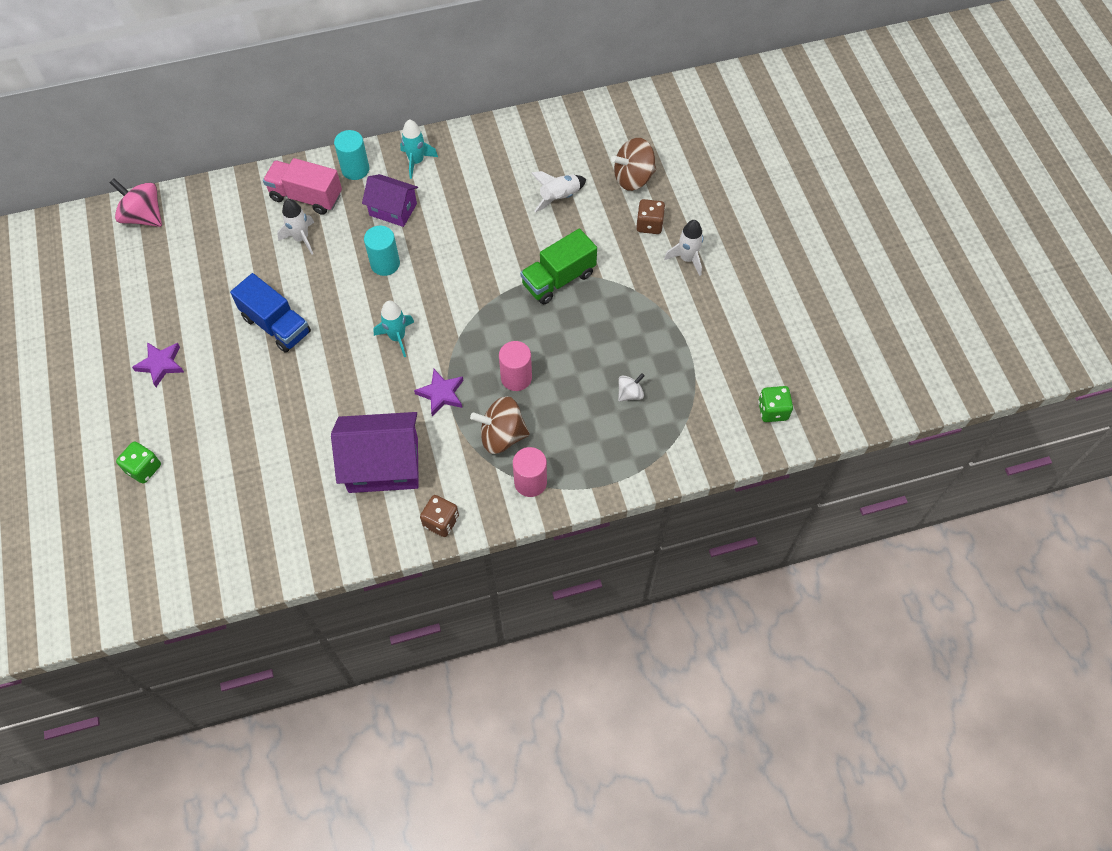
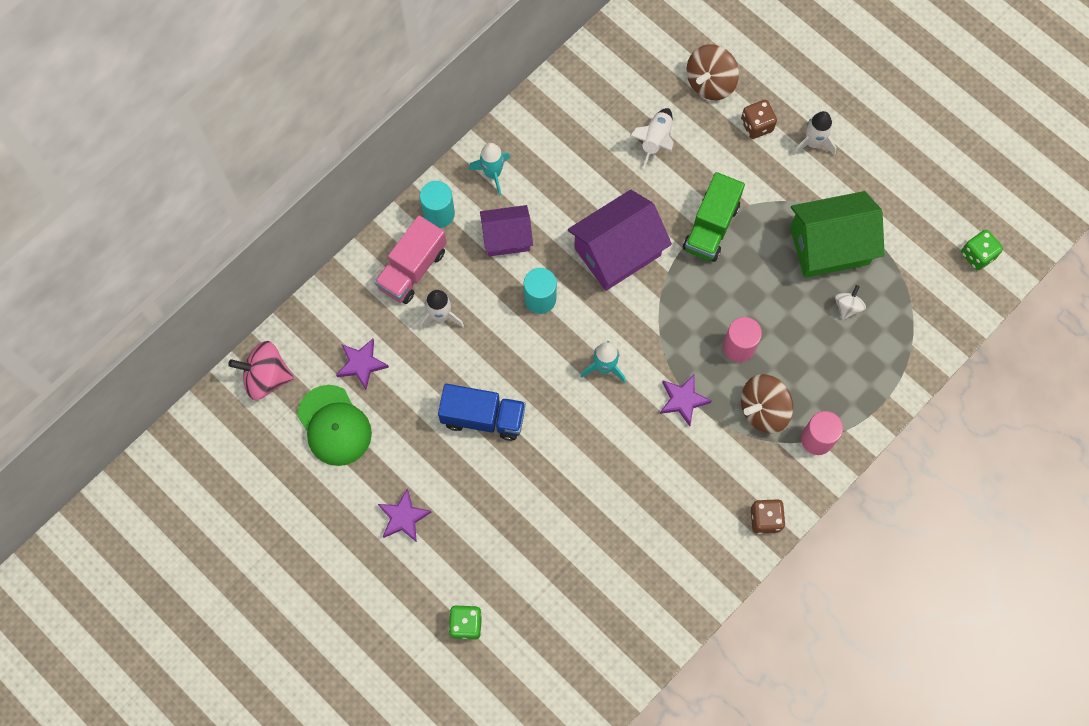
camera: 30 degrees left, 10 degrees up
(164, 274) = (334, 425): none -> green cap
(217, 242) = (361, 364): none -> purple star
(306, 196) = (412, 269): pink truck -> pink truck turned 45 degrees counterclockwise
(383, 465) = (679, 496): purple house -> purple house (617, 251)
(647, 340) = (829, 245): none -> green house

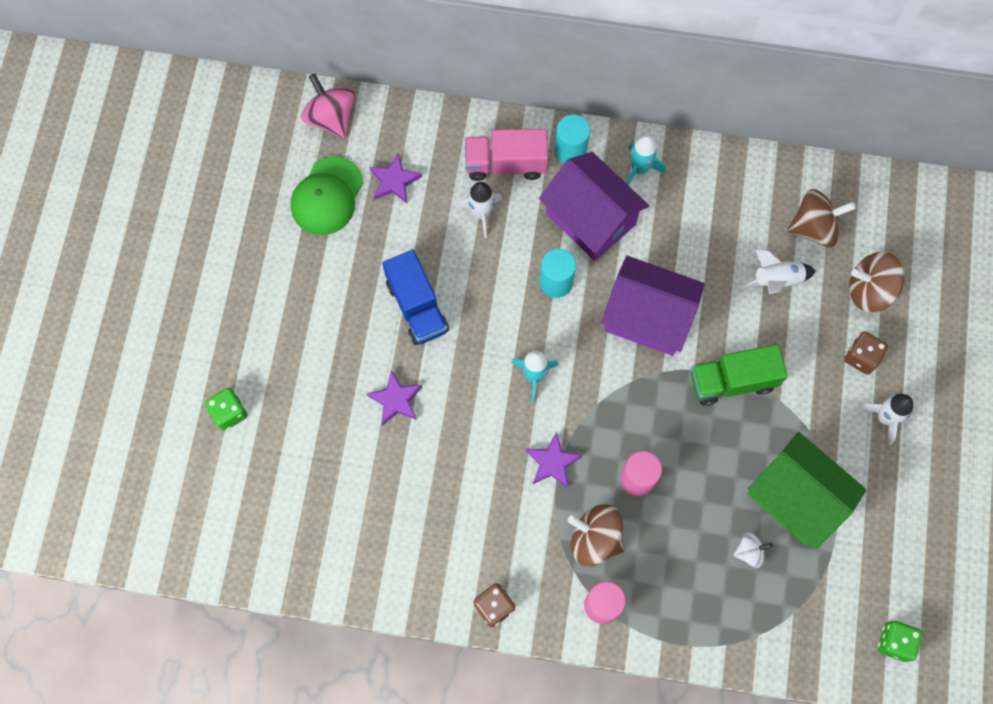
camera: 55 degrees right, 0 degrees up
(403, 517) = (287, 302): purple star -> purple star (396, 400)
(507, 237) = (590, 219): purple house -> purple house, size x1.61
(633, 85) = (814, 228): none -> brown spinning top

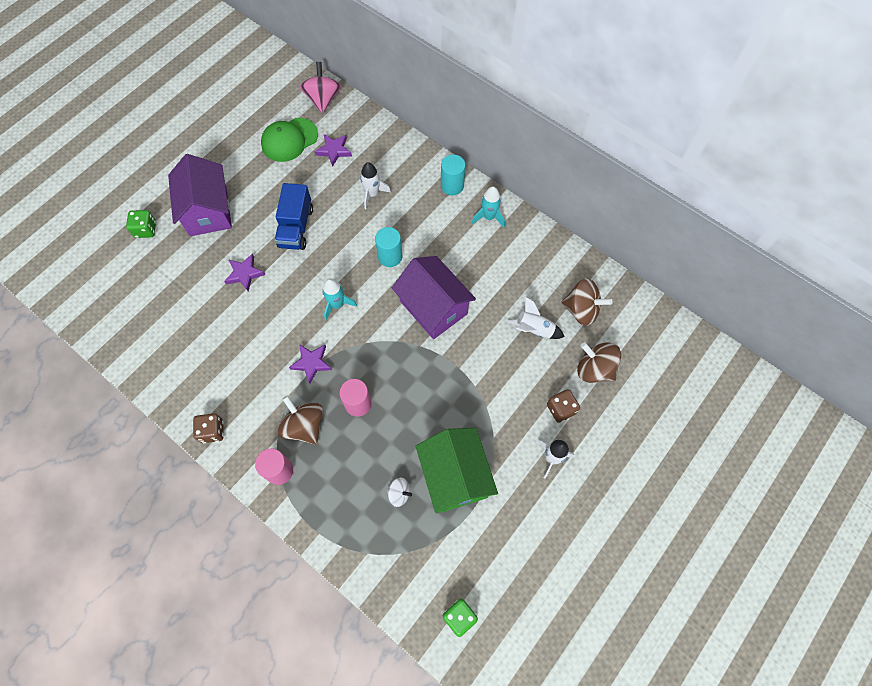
camera: 30 degrees right, 5 degrees down
(506, 164) = (407, 173): pink truck -> none
(590, 219) = (437, 230): purple house -> purple house (208, 211)
(732, 381) = (462, 376): green truck -> none

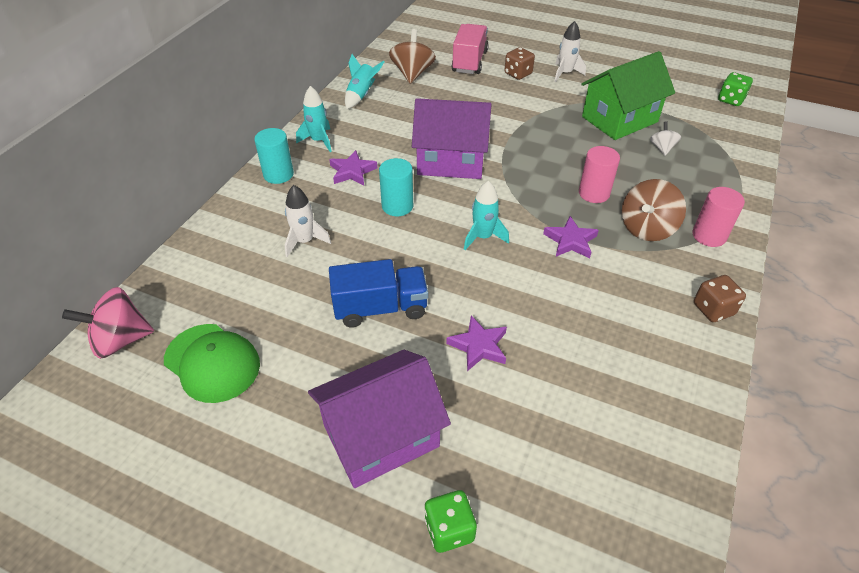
camera: 105 degrees left, 20 degrees down
(334, 151) = (231, 299): purple star -> purple star (352, 171)
(433, 307) = (451, 161): purple house -> purple house turned 60 degrees clockwise
(534, 329) = (446, 96): white rocket -> none
(552, 259) = (361, 95): none -> turquoise rocket
(594, 369) = (469, 62): brown spinning top -> pink truck

